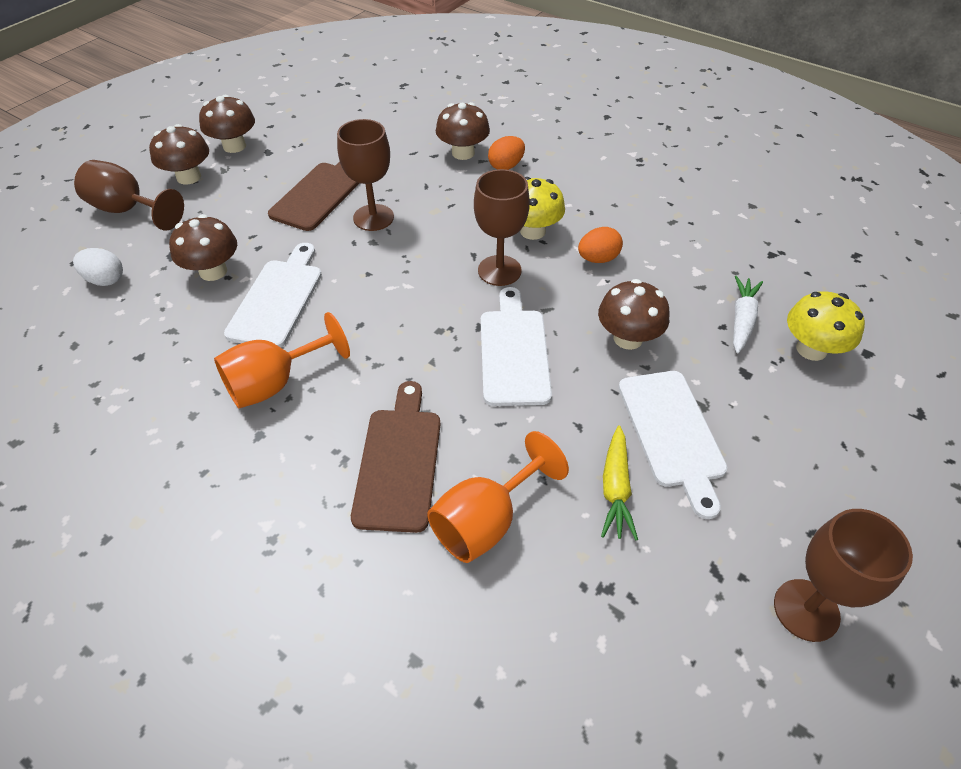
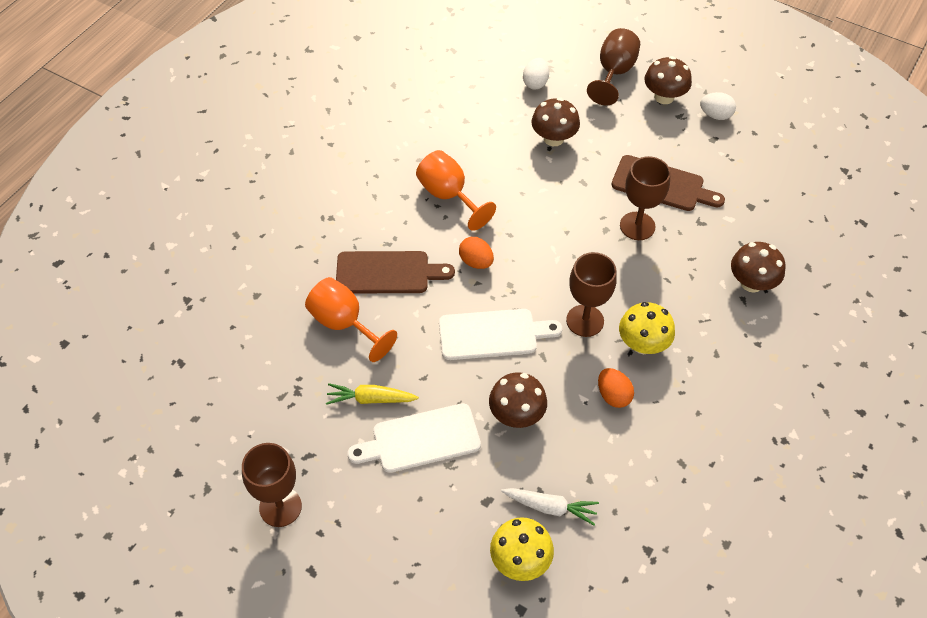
camera: 85 degrees right, 5 degrees up
(234, 146) = (715, 115): brown mushroom -> white egg
(277, 299) = (529, 181): white cutting board -> none
(506, 166) = (739, 319): orange egg -> orange egg (476, 262)

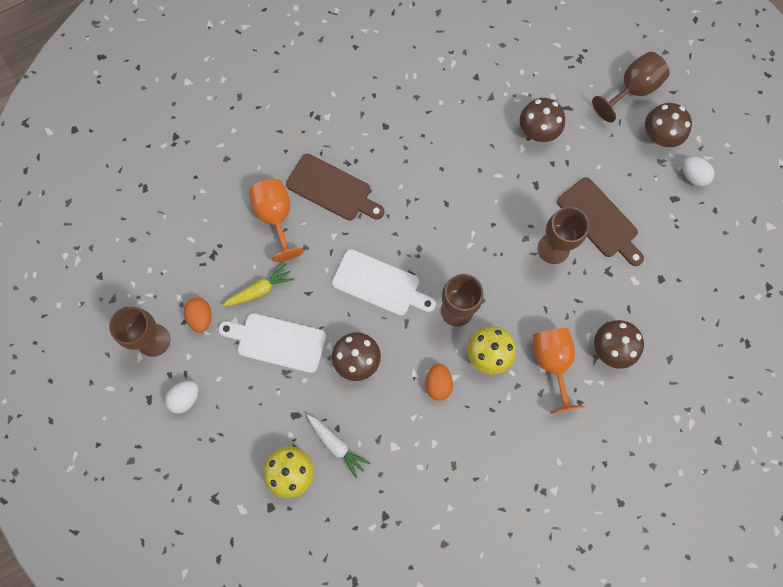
camera: 30 degrees right, 20 degrees up
(370, 399) = (260, 290): yellow carrot -> yellow carrot turned 120 degrees clockwise
(448, 196) = (419, 143): orange goblet -> orange goblet (552, 362)
(476, 262) = (405, 214): orange egg -> orange egg (201, 317)
(535, 83) = (557, 67): white egg -> white egg (185, 398)

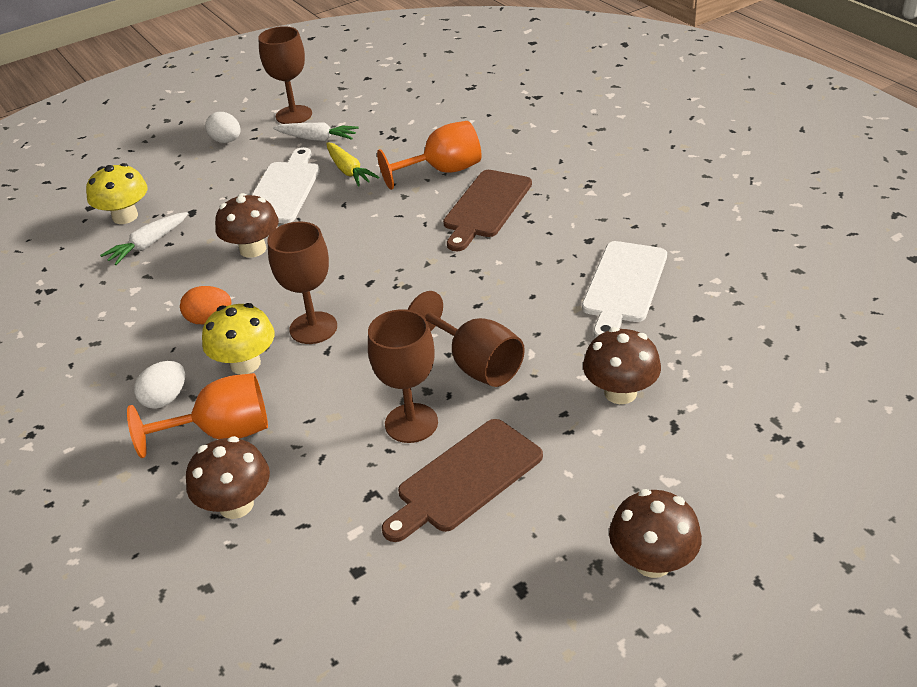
camera: 90 degrees right, 35 degrees down
(201, 317) = (317, 138): orange egg -> white carrot
(380, 284) = (354, 257): white cutting board -> white cutting board (624, 286)
(632, 90) = (740, 515): brown goblet -> brown goblet (476, 365)
(692, 176) = (574, 618): white egg -> white egg (165, 399)

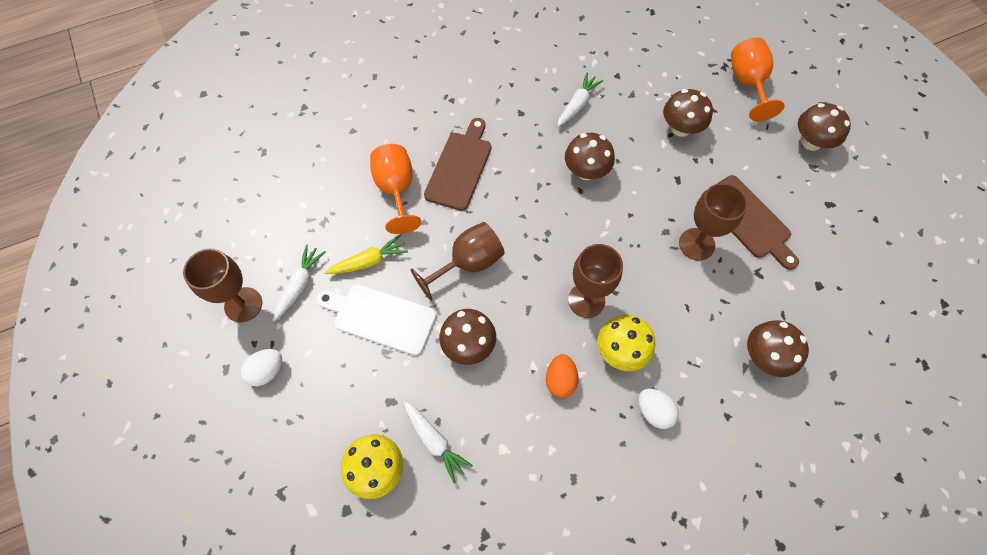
camera: 85 degrees left, 25 degrees up
(222, 433) = (695, 367): orange goblet -> orange goblet (747, 83)
(476, 365) = (644, 200): brown goblet -> brown goblet (468, 263)
(486, 207) = (459, 167): brown cutting board -> brown cutting board turned 105 degrees counterclockwise
(509, 306) = (586, 171): none -> brown mushroom
(624, 286) = (577, 104): white cutting board -> white carrot

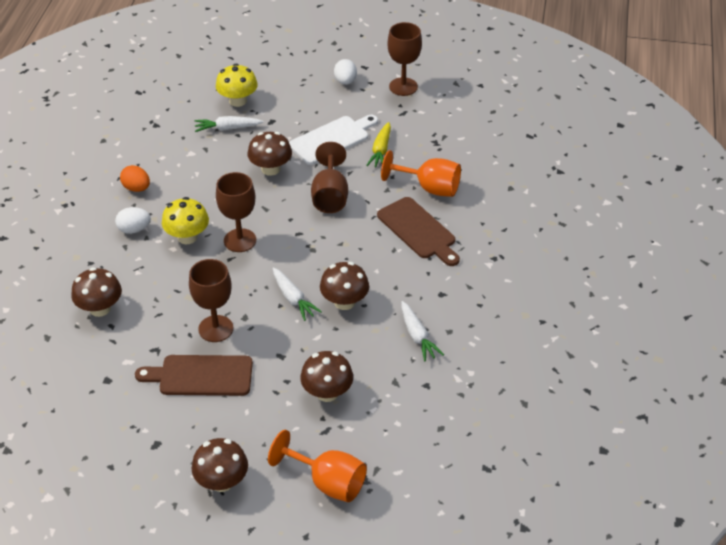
camera: 125 degrees right, 20 degrees down
(300, 284) = (394, 114): white carrot -> white carrot (293, 299)
(560, 380) = (202, 198): orange egg -> orange egg (136, 188)

